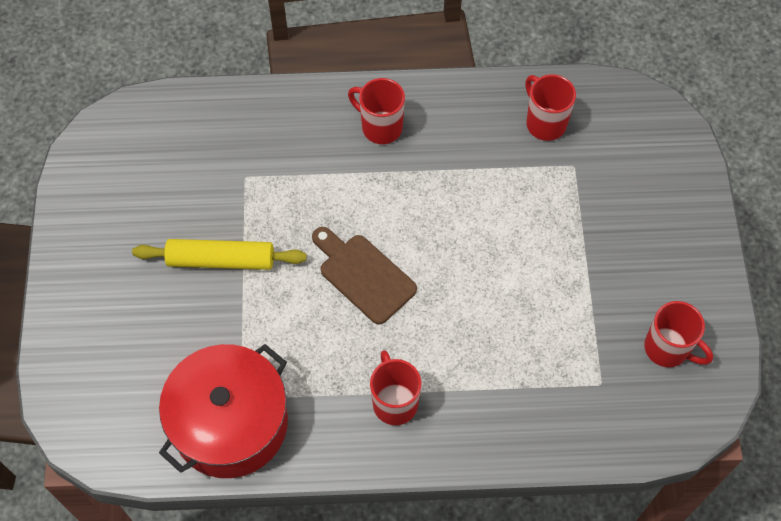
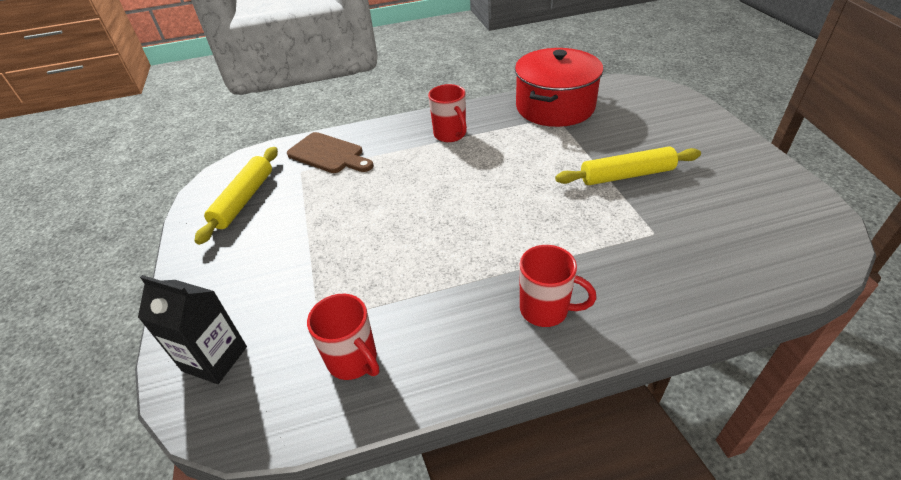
camera: 170 degrees right, 20 degrees down
(363, 275) = (503, 190): brown cutting board -> brown cutting board (329, 154)
(659, 152) = (215, 359): none -> black carton
(668, 349) = (244, 200): red mug -> yellow rolling pin

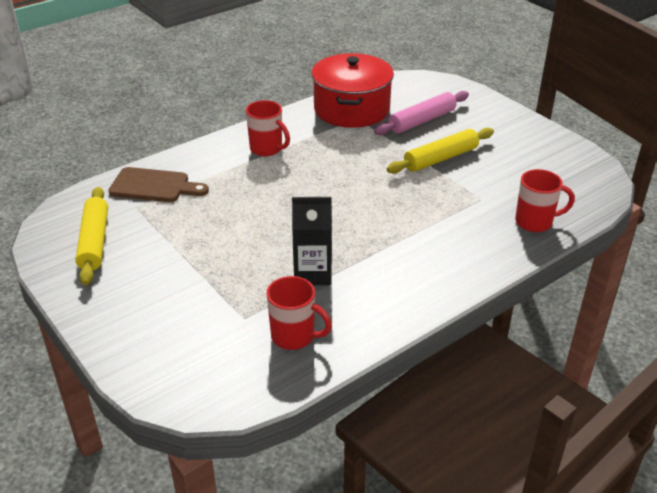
camera: 25 degrees left, 5 degrees down
(215, 359) = (171, 365): black carton -> black carton (312, 273)
(546, 310) = (425, 268): red mug -> red mug (535, 222)
(624, 129) = (422, 121): none -> pink rolling pin

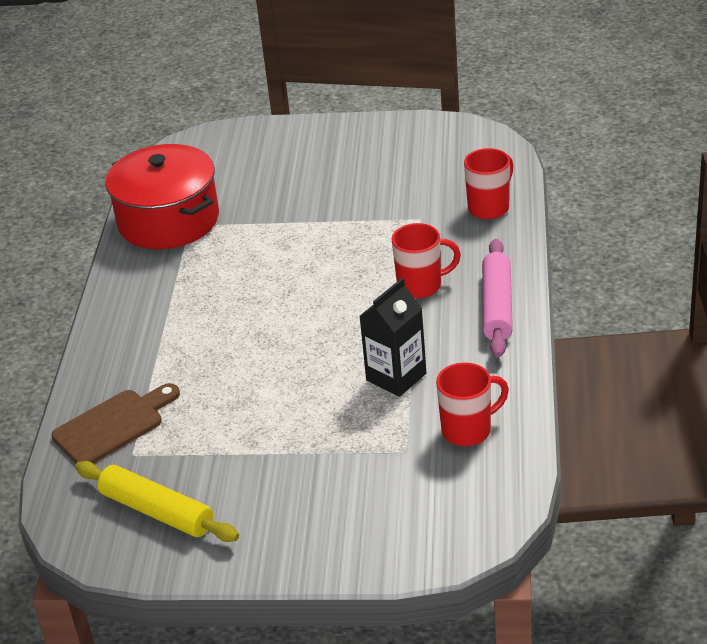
camera: 45 degrees left, 0 degrees up
(267, 149) = (158, 313): red mug -> red mug (421, 286)
(422, 121) = (254, 186): pink rolling pin -> pink rolling pin (497, 306)
(440, 158) = (330, 209): yellow rolling pin -> none

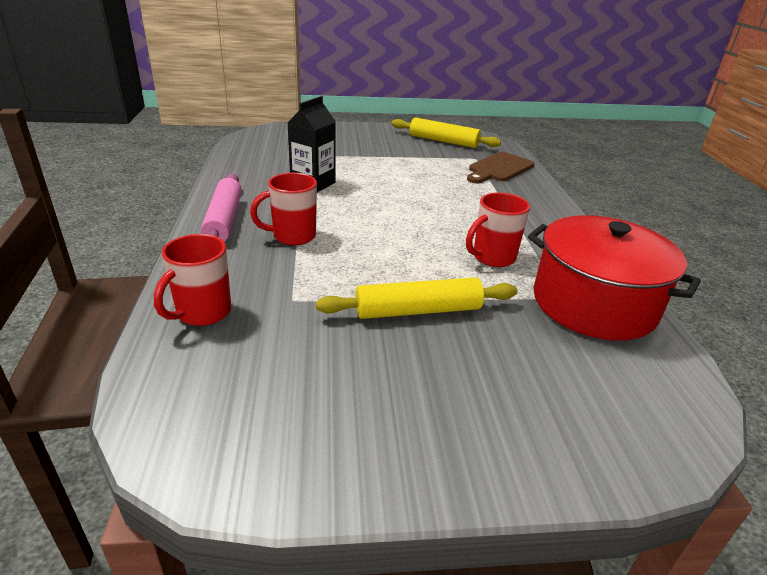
camera: 165 degrees right, 5 degrees down
(319, 212) = (418, 311): none -> yellow rolling pin
(468, 430) = (263, 161): red mug -> red mug (492, 257)

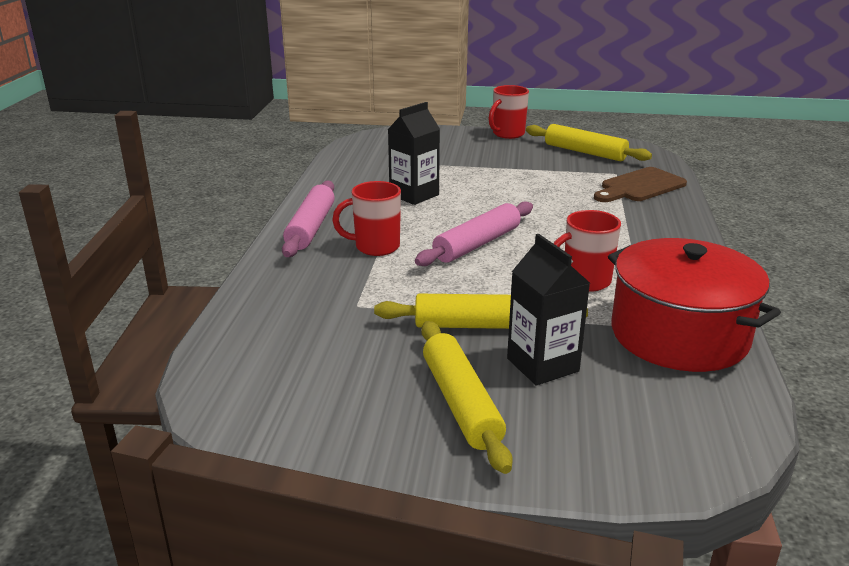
camera: 15 degrees right, 5 degrees down
(202, 313) = (269, 310): red mug -> red mug (507, 134)
(386, 228) = (477, 244): none -> pink rolling pin
(432, 402) = (461, 403): none -> yellow rolling pin
(492, 348) = (542, 365): none -> black carton

